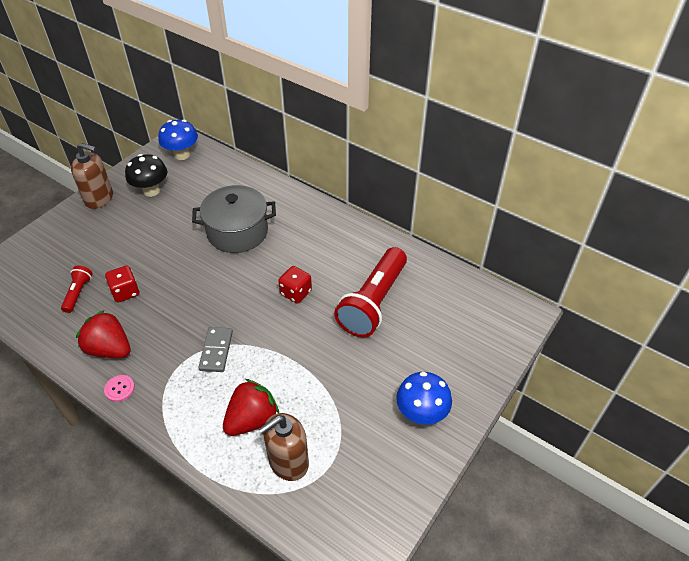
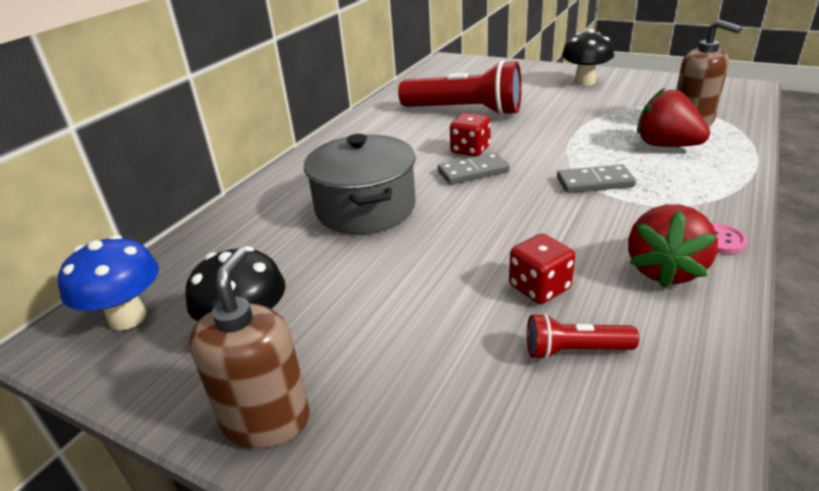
camera: 95 degrees left, 15 degrees down
(261, 288) = (473, 172): none -> grey domino
(421, 414) = (584, 82): blue mushroom -> black mushroom

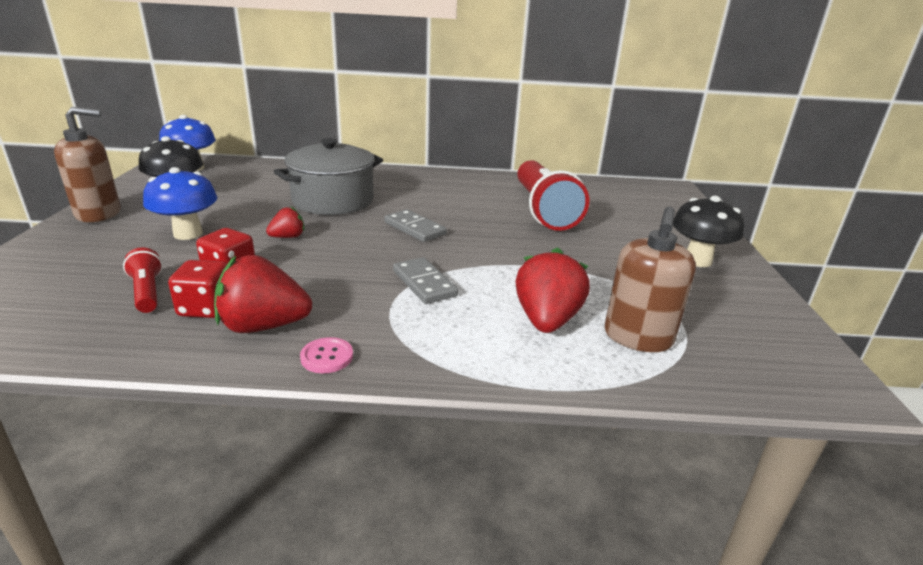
camera: 60 degrees right, 5 degrees down
(408, 320) = (188, 234): none -> blue mushroom
(457, 245) = (288, 237): none -> red strawberry
(470, 150) = (457, 222): red dice -> red dice (206, 308)

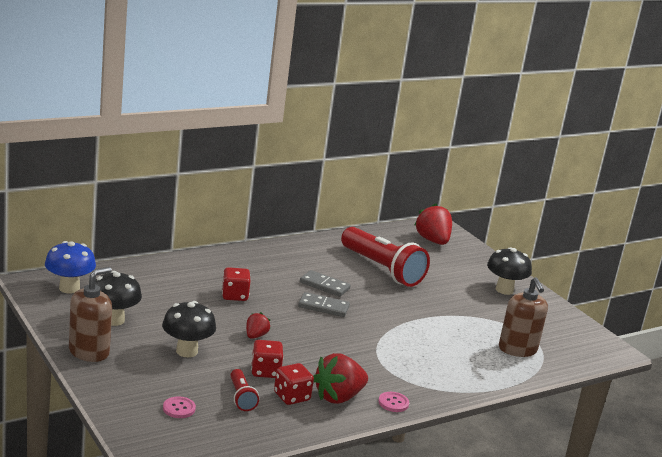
camera: 35 degrees left, 5 degrees down
(59, 284) = (179, 408): none -> pink button
(147, 292) = (241, 397): red flashlight -> red flashlight turned 135 degrees counterclockwise
(188, 234) = (187, 351): blue mushroom -> black mushroom
(333, 201) = (235, 296): grey pot -> red dice
(424, 283) = (382, 347): grey domino -> grey domino (324, 285)
(546, 320) = (468, 352): red strawberry -> red strawberry (432, 241)

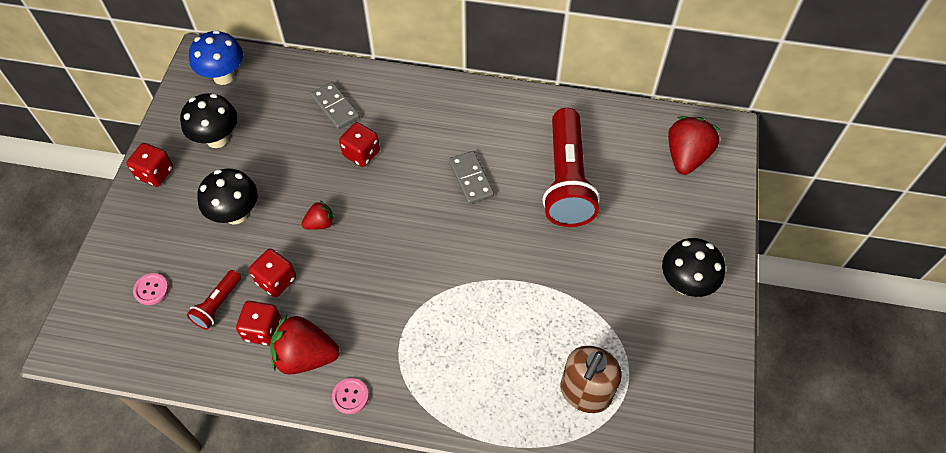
camera: 45 degrees right, 35 degrees up
(89, 352) = (155, 173): brown soap dispenser -> red dice
(323, 307) = (434, 212): grey domino -> grey domino (335, 107)

